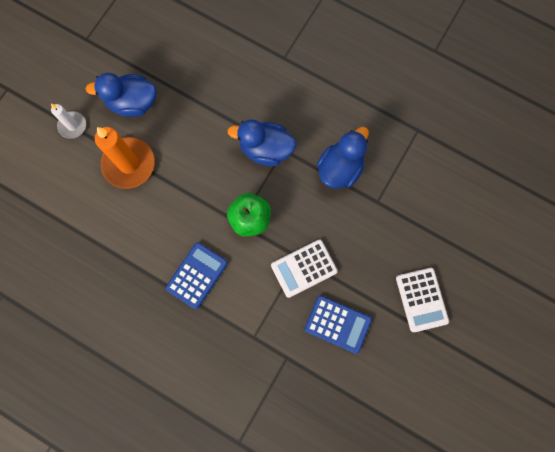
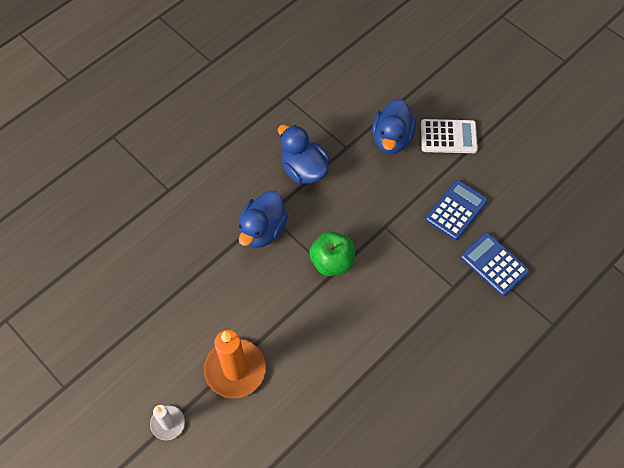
camera: 75 degrees left, 15 degrees down
(132, 103) = (164, 351): blue duck -> blue duck (391, 139)
(197, 275) = (378, 326): blue calculator -> blue calculator (494, 264)
(304, 268) = (395, 225): white calculator -> none

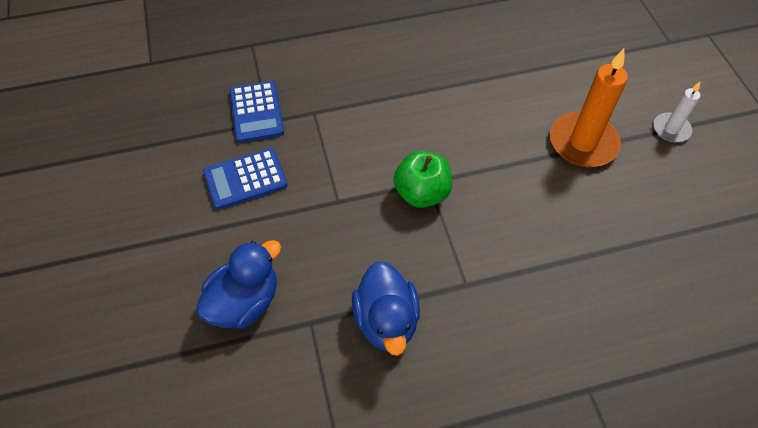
camera: 150 degrees left, 5 degrees down
(262, 230) = (483, 268): blue duck -> none
(448, 137) = (175, 267): white calculator -> none

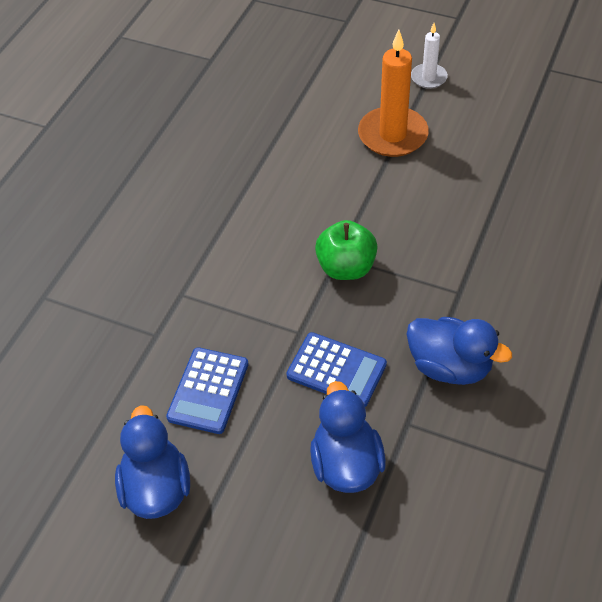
camera: 50 degrees left, 5 degrees down
(148, 200) = (156, 488): none -> blue duck
(256, 112) = (135, 339): blue calculator -> blue calculator (336, 370)

